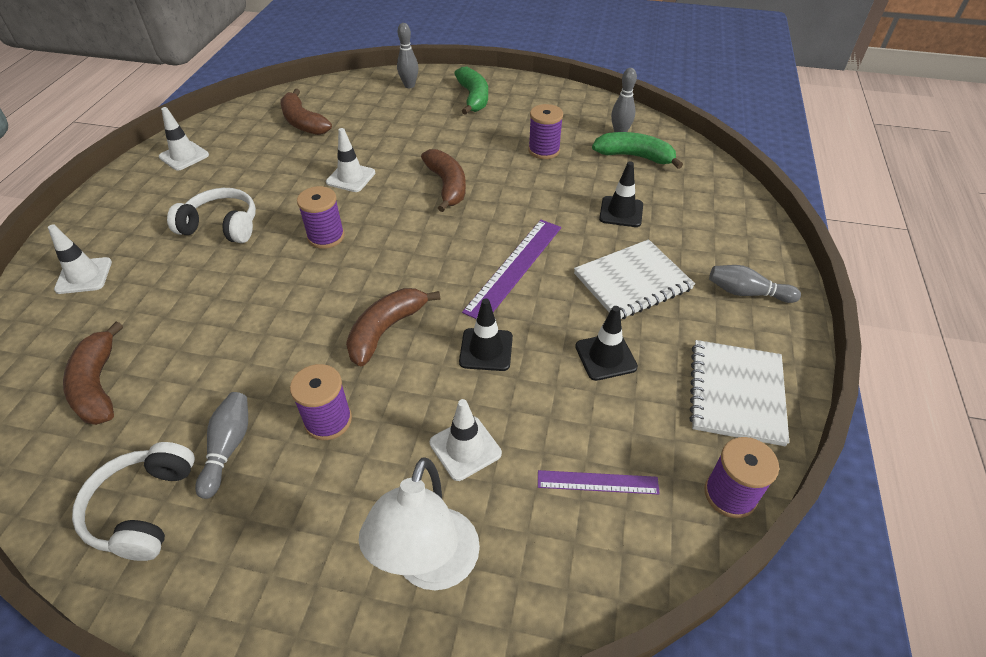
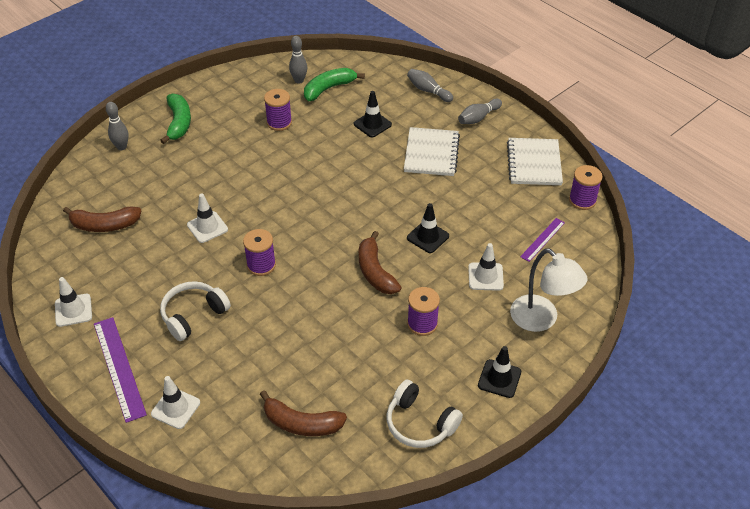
camera: 55 degrees left, 0 degrees up
(228, 448) = (406, 374): grey bowling pin -> grey bowling pin (428, 91)
(447, 186) = (268, 185): brown banana -> none
(473, 98) = (179, 123): green banana -> green banana turned 60 degrees clockwise
(514, 268) = (375, 193): purple ruler -> purple ruler (119, 368)
(605, 357) = (473, 194): black traffic cone -> black traffic cone (499, 379)
(736, 393) = (534, 163): white notebook -> white notebook turned 45 degrees clockwise

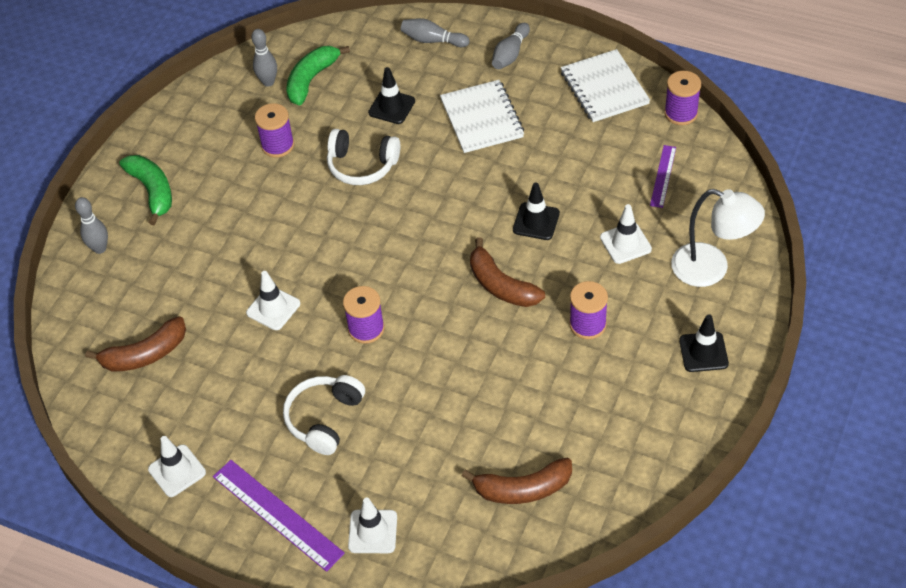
camera: 20 degrees left, 5 degrees up
(420, 423) = (648, 435): white headphones -> white headphones (362, 165)

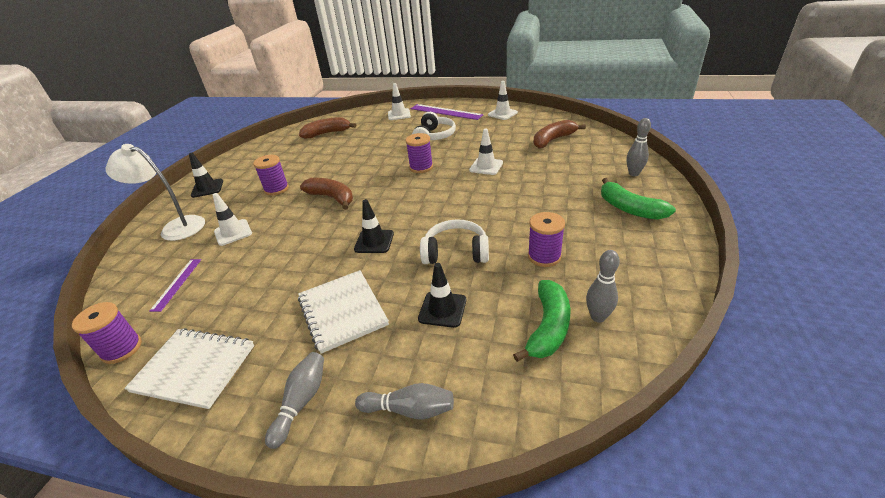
camera: 170 degrees right, 15 degrees down
(536, 221) = (300, 235): black traffic cone -> black traffic cone (374, 241)
(604, 88) = (194, 368): white notebook -> white notebook turned 45 degrees counterclockwise

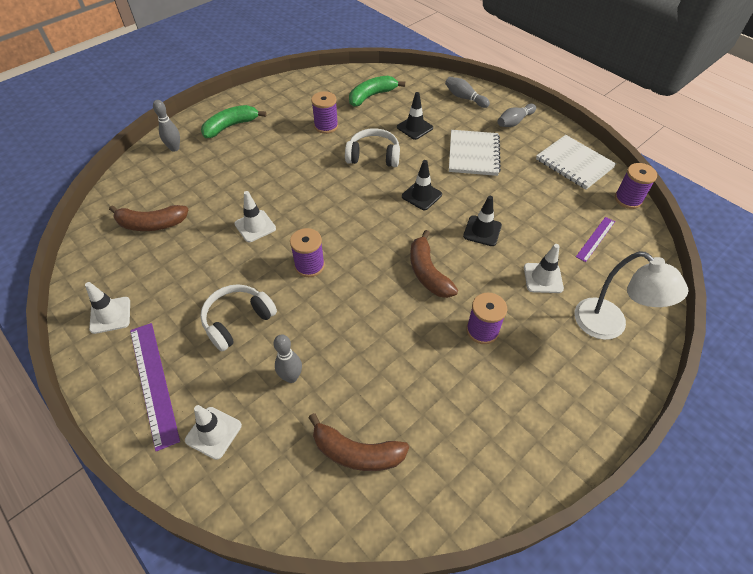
camera: 150 degrees left, 15 degrees up
(207, 188) = (574, 395): black traffic cone -> black traffic cone (482, 231)
(455, 252) = (373, 156): white headphones -> white headphones turned 150 degrees clockwise
(598, 317) = (344, 89): grey bowling pin -> grey bowling pin (291, 377)
(629, 208) = (230, 126): green banana -> green banana turned 120 degrees counterclockwise

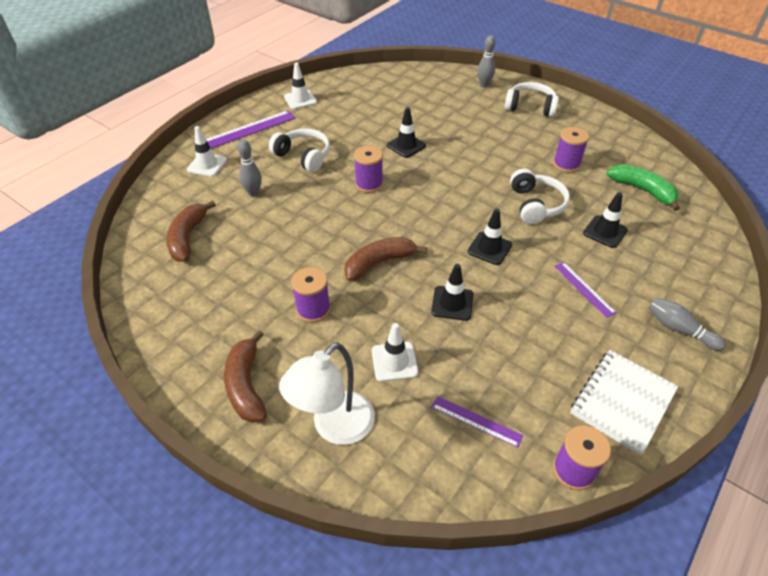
camera: 80 degrees right, 5 degrees down
(151, 224) = (391, 95): brown banana -> brown banana (246, 385)
(230, 126) = (530, 107): green banana -> white headphones
(255, 226) = (406, 146): white traffic cone -> black traffic cone
(464, 98) = (698, 273): grey bowling pin -> none
(473, 154) = (584, 289): white notebook -> purple ruler

